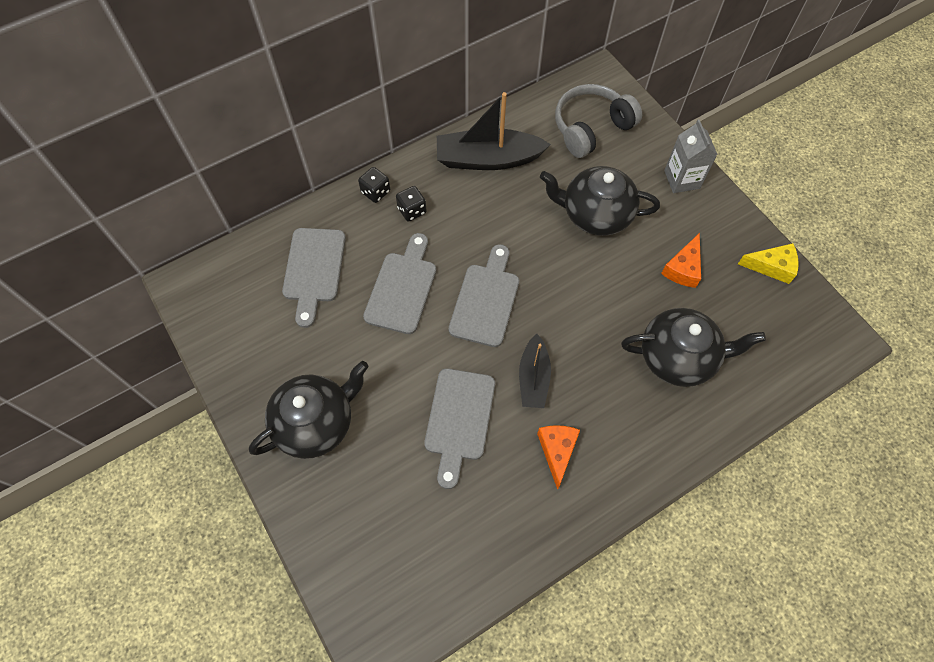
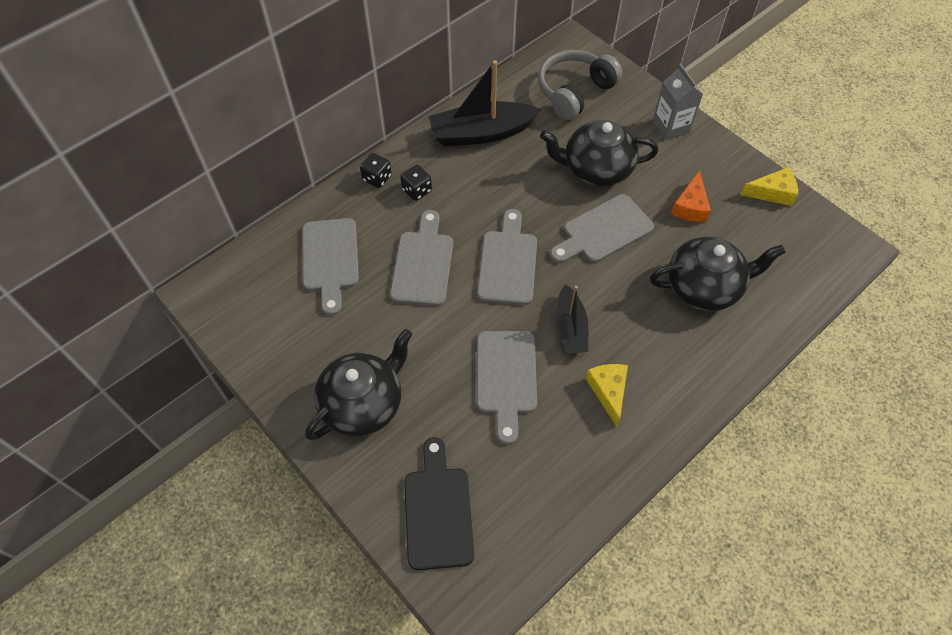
camera: 10 degrees left, 5 degrees down
(365, 544) = (438, 511): none -> black cutting board
(557, 451) = (608, 391): orange cheese -> yellow cheese
(588, 281) = (603, 231): none -> grey cutting board

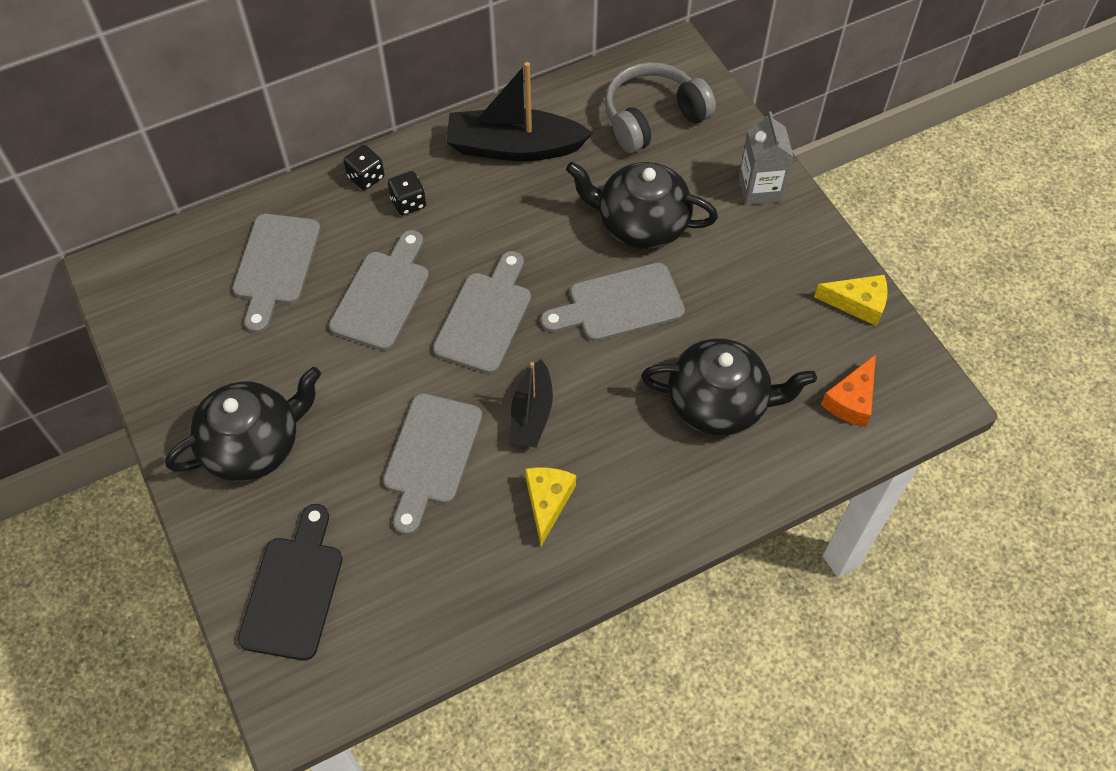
camera: 15 degrees right, 0 degrees up
(690, 206) = (743, 297): orange cheese -> orange cheese (851, 400)

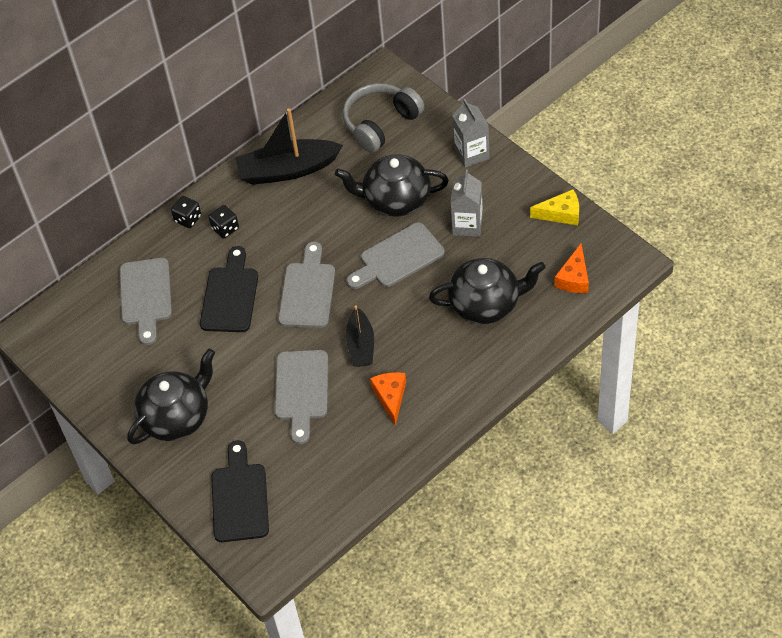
camera: 10 degrees left, 5 degrees down
(383, 295) = (230, 296): grey cutting board -> black cutting board
(547, 502) = (390, 397): yellow cheese -> orange cheese
(726, 284) = (467, 225): none -> grey carton

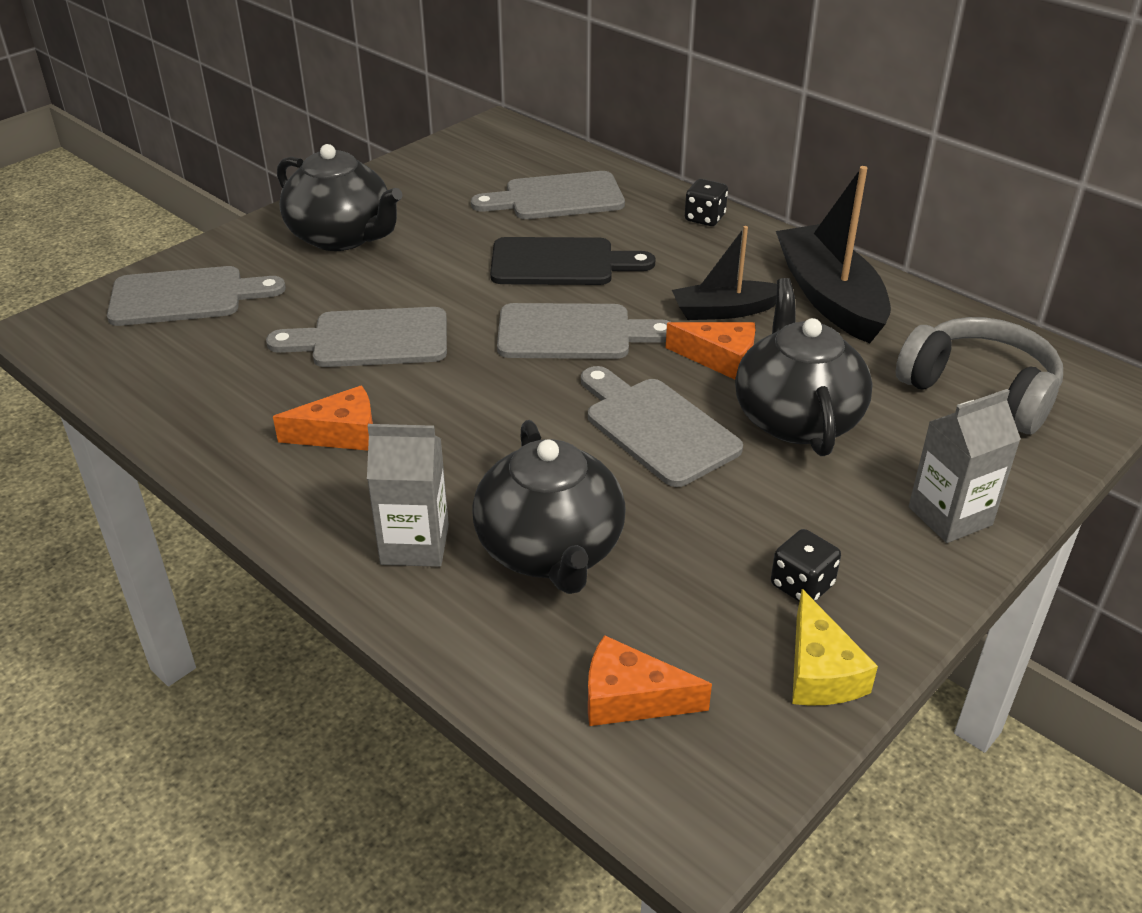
camera: 80 degrees right, 15 degrees down
(225, 228) = (692, 250): black dice -> black dice (802, 585)
(240, 498) = (185, 297): black cutting board -> grey cutting board
(340, 226) = (720, 359): none -> orange cheese
(361, 345) = (457, 395): black boat -> black boat (724, 311)
(467, 225) = (754, 516): grey carton -> grey carton (415, 544)

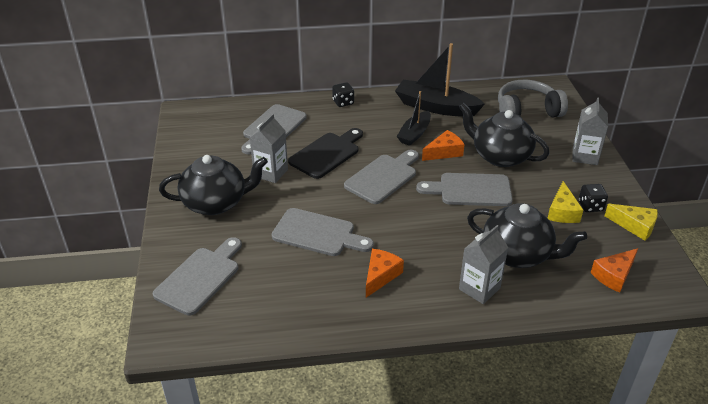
camera: 50 degrees left, 0 degrees up
(371, 339) = (318, 234): grey cutting board -> grey cutting board turned 105 degrees counterclockwise
(456, 243) = (271, 173): none -> grey carton
(737, 555) = (562, 212): none -> yellow cheese

